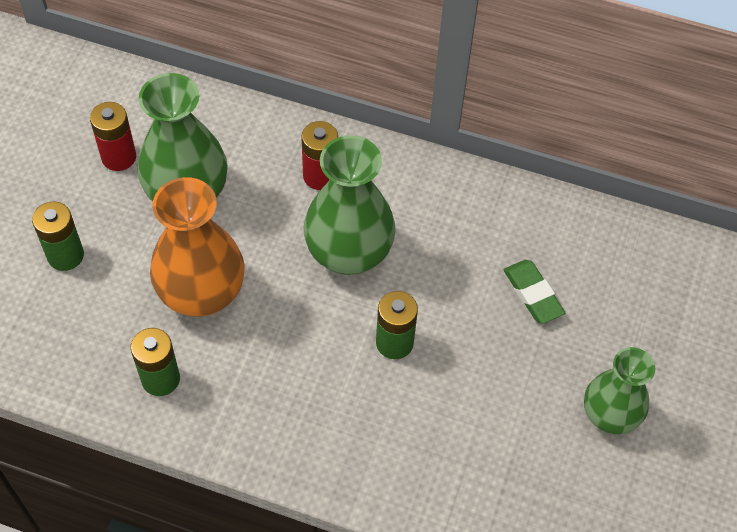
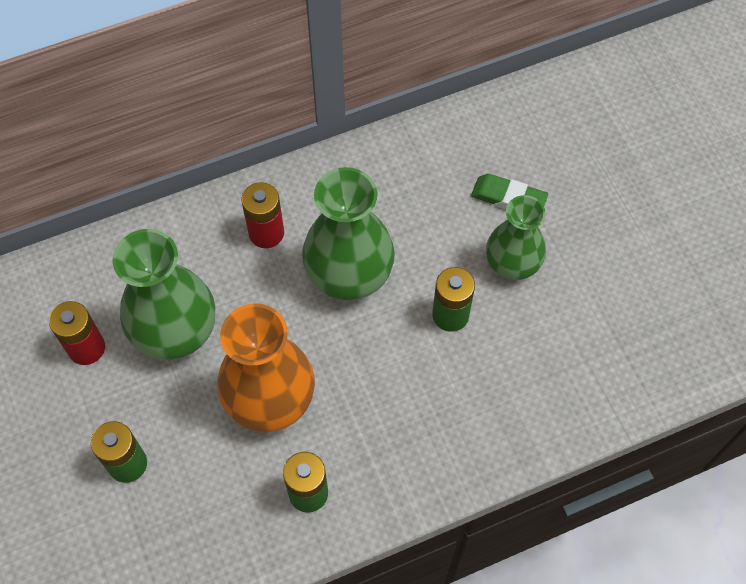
camera: 40 degrees left, 5 degrees up
(610, 415) = (642, 242): green vase -> green vase (512, 264)

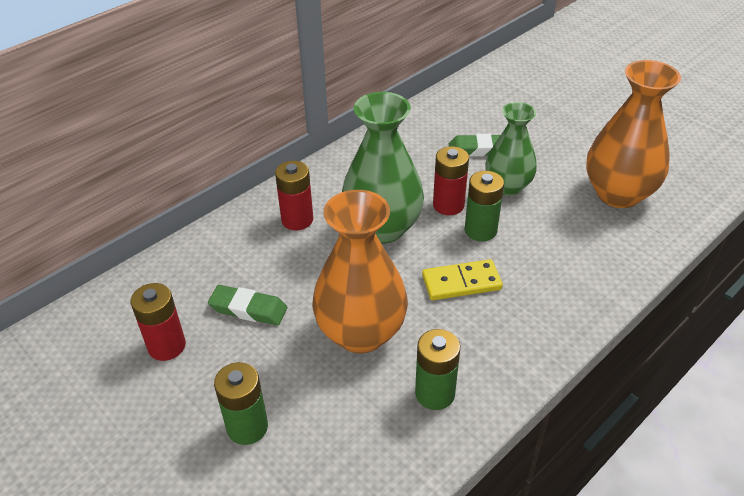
camera: 20 degrees left, 20 degrees down
(176, 332) = (248, 309): green vase -> green eraser
(396, 375) = (461, 282): none -> yellow domino
(433, 268) = (448, 205): none -> red battery
(630, 318) = (618, 194): none -> orange vase

